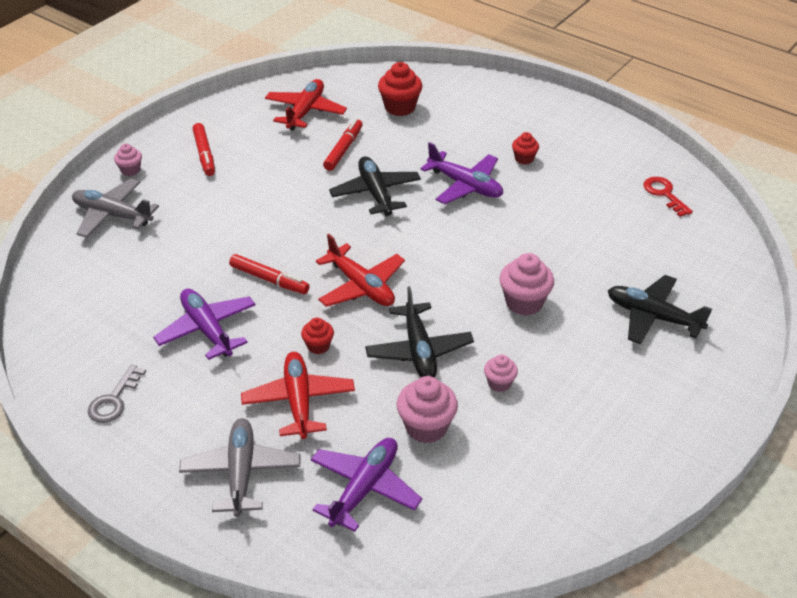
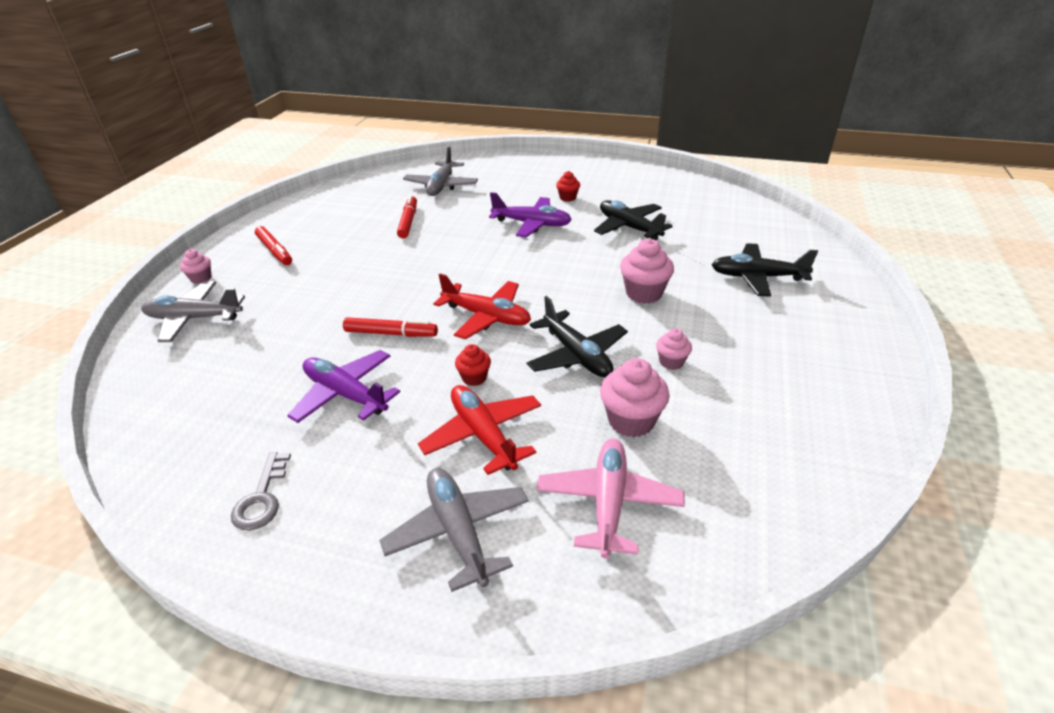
camera: 20 degrees left, 5 degrees down
(305, 111) = (358, 203): red plane -> none
(364, 488) = (608, 503): purple plane -> pink plane
(376, 193) = (456, 245): black plane -> black plane (629, 227)
(400, 107) = (441, 186): red cupcake -> grey plane
(664, 194) = (694, 197): red key -> none

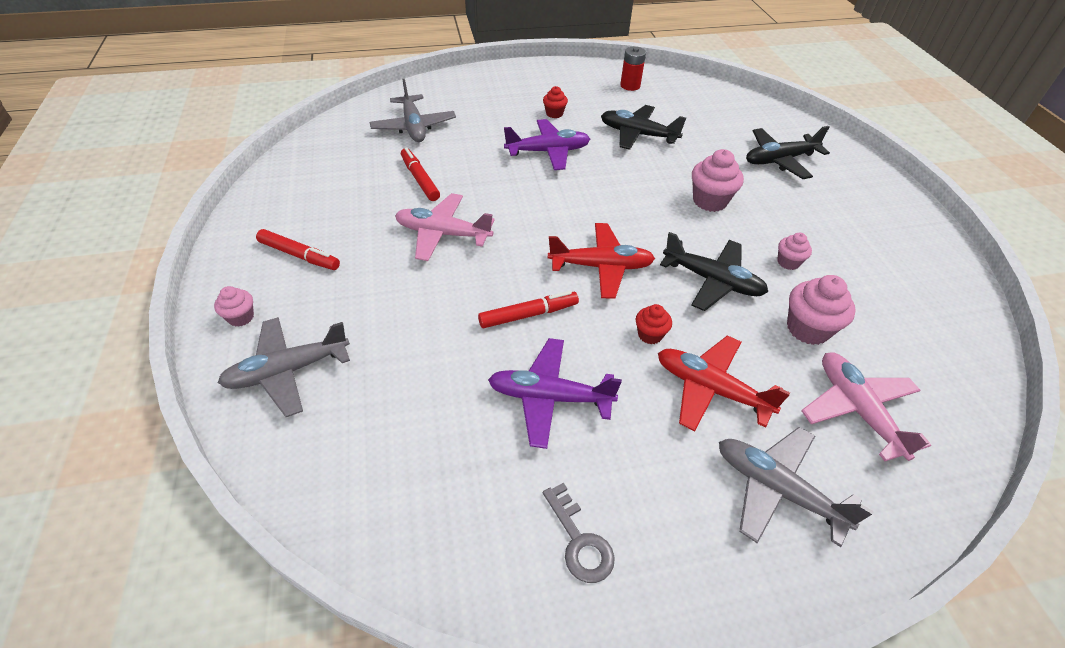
camera: 30 degrees left, 10 degrees up
(386, 262) = (443, 234): none -> pink plane
(663, 189) = (630, 86): none -> red battery

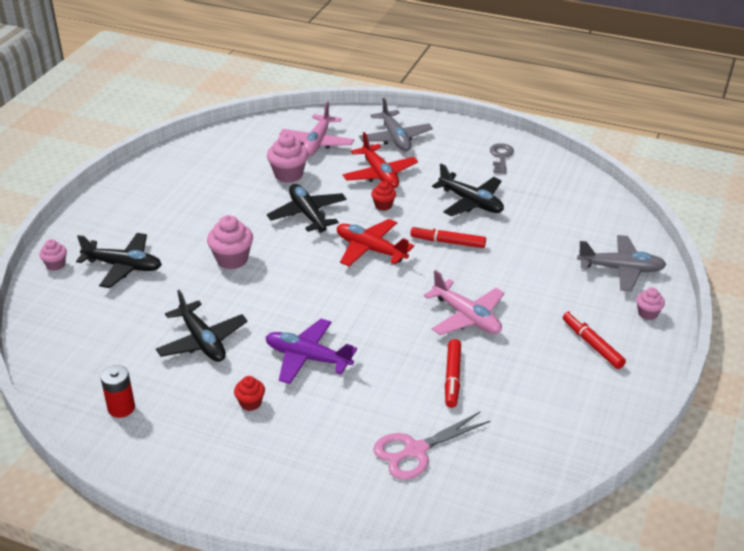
camera: 145 degrees left, 10 degrees down
(414, 127) = (415, 450): grey plane -> pink scissors
(550, 397) = (471, 202): purple plane -> black plane
(788, 262) = (243, 205): pink cupcake -> pink cupcake (55, 265)

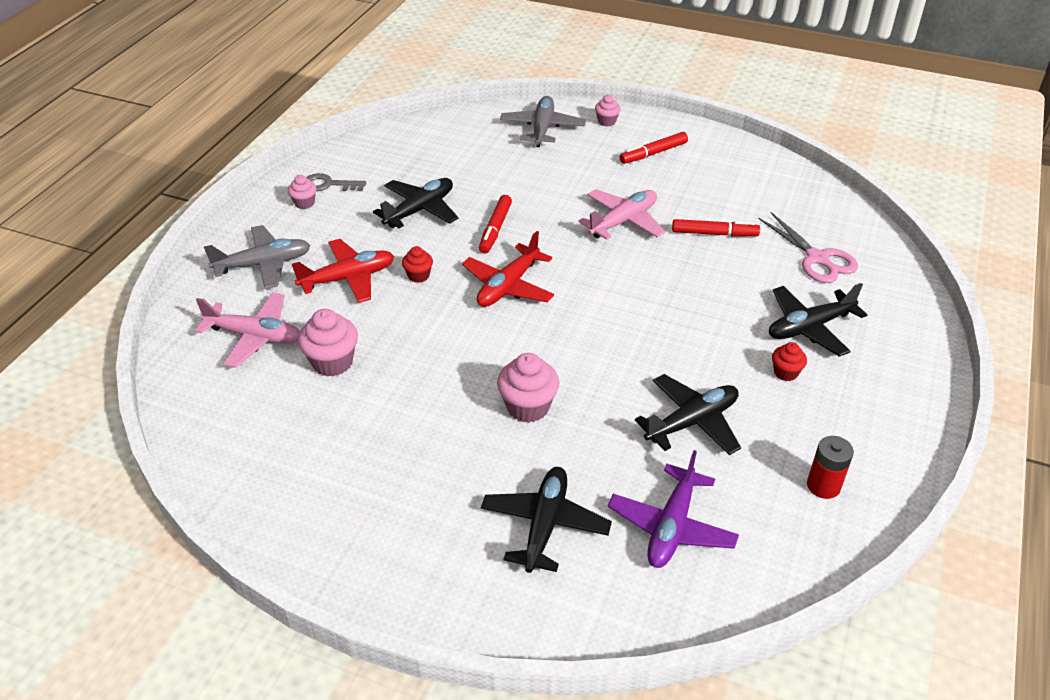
camera: 90 degrees left, 5 degrees up
(55, 265) = (542, 615): pink cupcake -> pink cupcake (304, 203)
(308, 215) = (431, 340): black plane -> black plane (809, 327)
(308, 358) = (705, 331): purple plane -> purple plane (671, 526)

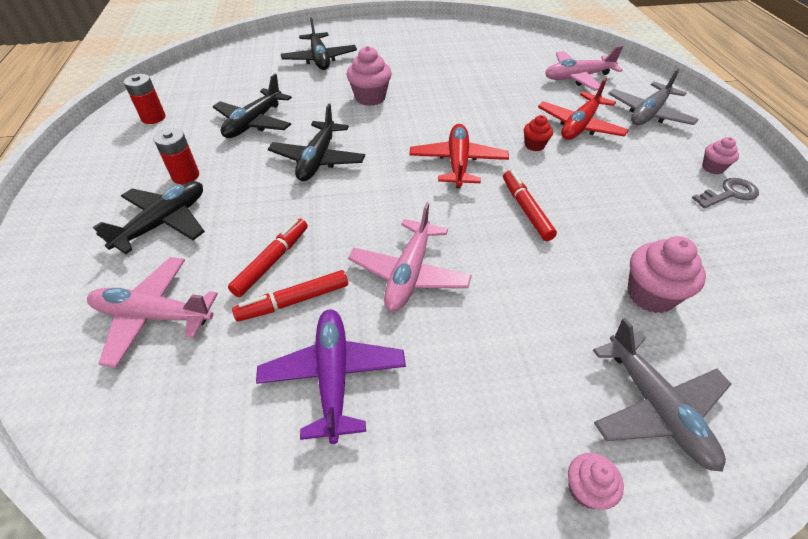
camera: 150 degrees right, 5 degrees up
(332, 362) = (513, 81): pink cupcake -> pink cupcake (650, 295)
(419, 210) = (615, 201): black plane -> black plane (318, 159)
(653, 153) = (453, 433): red marker -> red marker (272, 261)
(671, 526) = (249, 76): purple plane -> purple plane (333, 376)
(785, 373) = (185, 176): red cupcake -> red battery
(817, 258) = (154, 316): pink scissors -> pink plane

